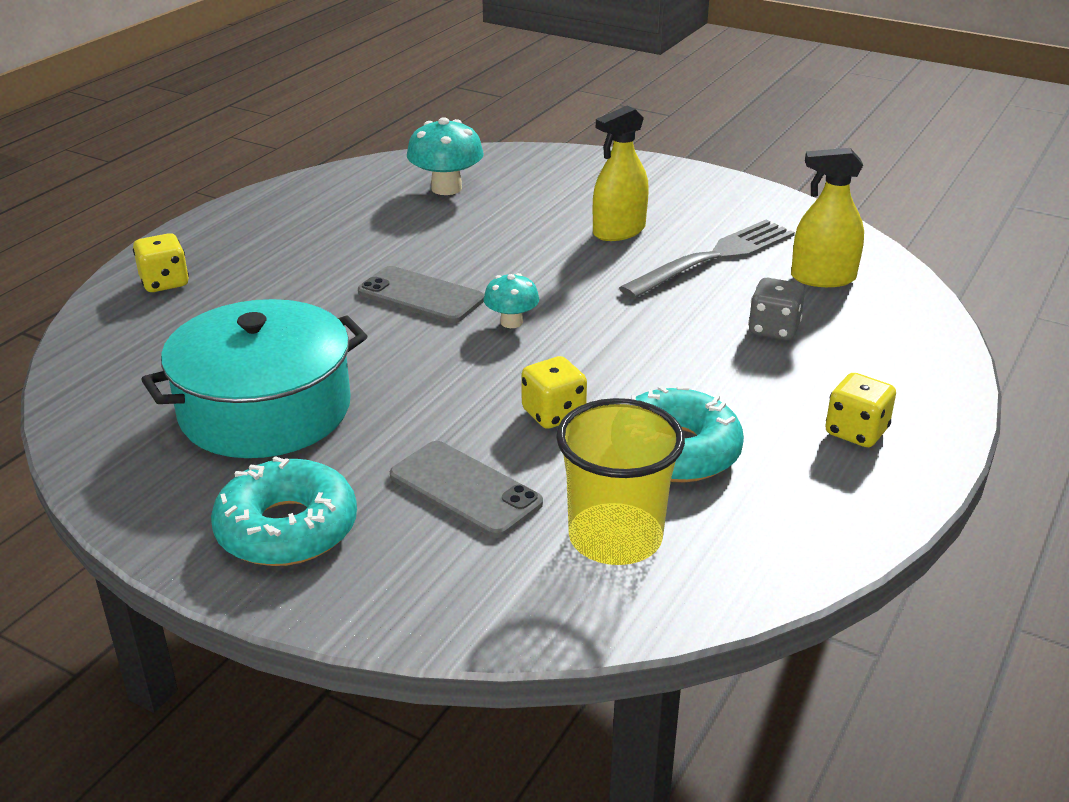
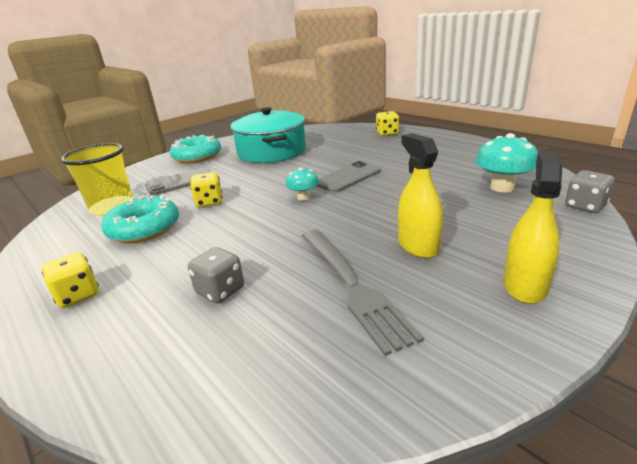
camera: 110 degrees right, 5 degrees down
(492, 153) = (585, 206): none -> grey dice
(823, 278) = (280, 348): yellow spray bottle -> yellow spray bottle (524, 286)

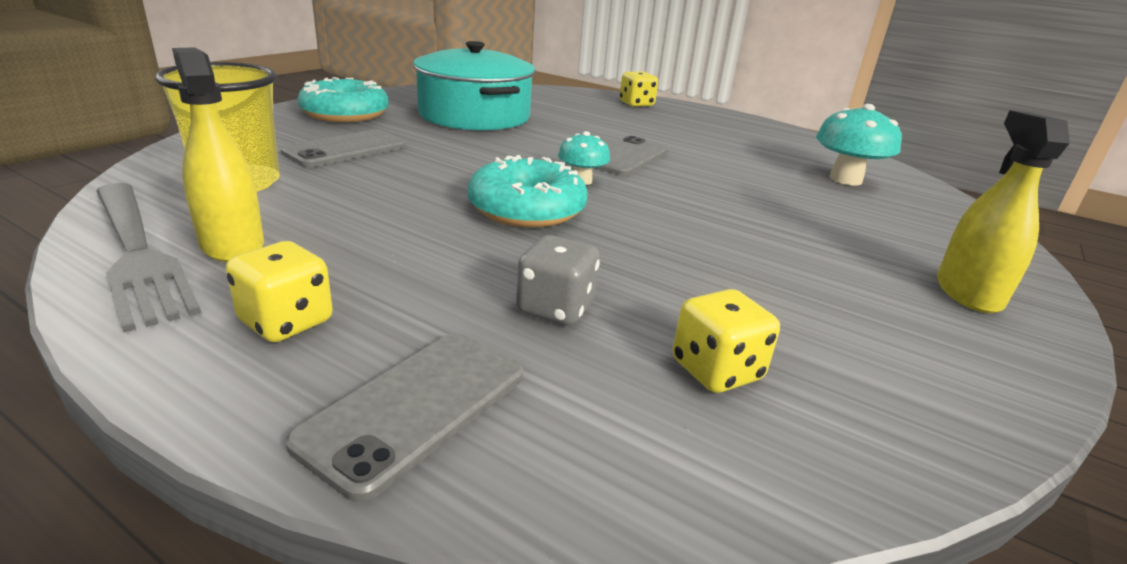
camera: 20 degrees left, 0 degrees up
(103, 351) = (416, 407): none -> grey phone
(144, 229) = (334, 217): turquoise donut -> turquoise donut (527, 209)
(209, 202) = (425, 181): yellow dice -> yellow dice (716, 370)
(352, 286) = (753, 297): grey fork -> grey fork (137, 252)
(418, 246) = (799, 246): yellow spray bottle -> yellow spray bottle (232, 245)
(585, 206) = (957, 204): grey dice -> none

